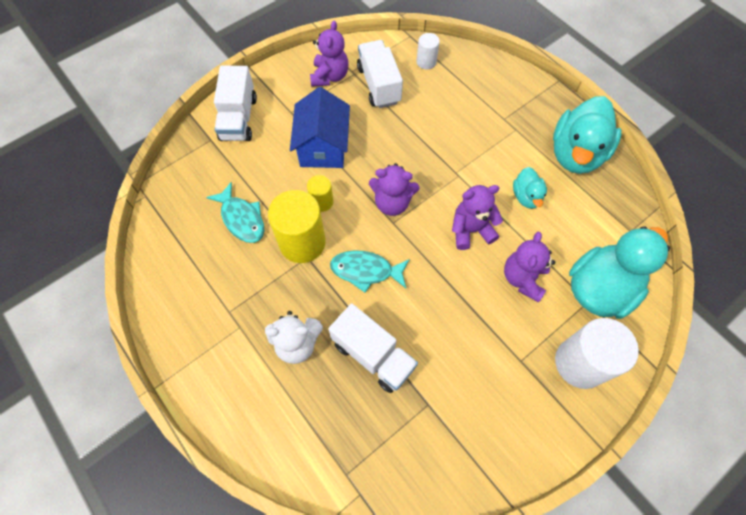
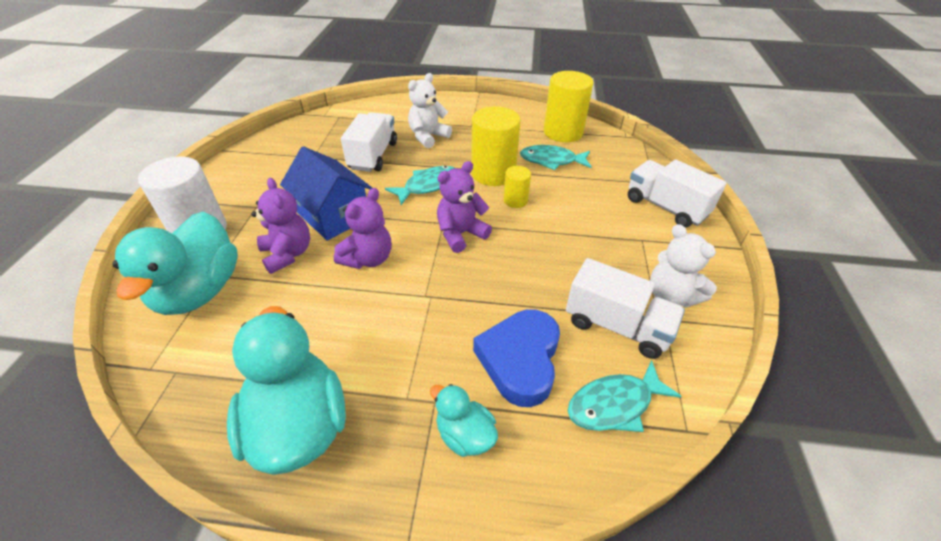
camera: 135 degrees right, 20 degrees down
(182, 244) = (563, 132): none -> yellow cylinder
(323, 147) = (573, 233): blue house -> blue house (333, 215)
(330, 76) = (671, 296): purple teddy bear -> white teddy bear
(373, 355) = (373, 156): white truck -> white truck turned 105 degrees clockwise
(426, 62) = (614, 404): white cylinder -> turquoise fish
(445, 106) = (520, 360): none -> blue heart
(526, 197) = (333, 324): turquoise duck -> turquoise duck (464, 435)

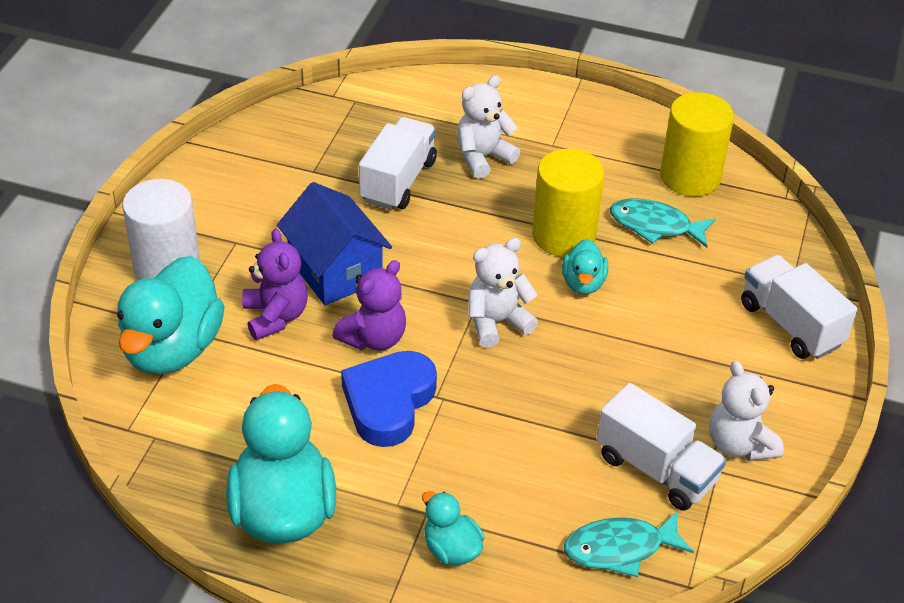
camera: 10 degrees right, 0 degrees up
(428, 186) = (467, 242): turquoise fish -> none
(460, 234) = (497, 322): purple teddy bear -> white teddy bear
(515, 200) = (583, 283): yellow cylinder -> turquoise duck
(520, 360) = (530, 487): blue heart -> blue heart (389, 402)

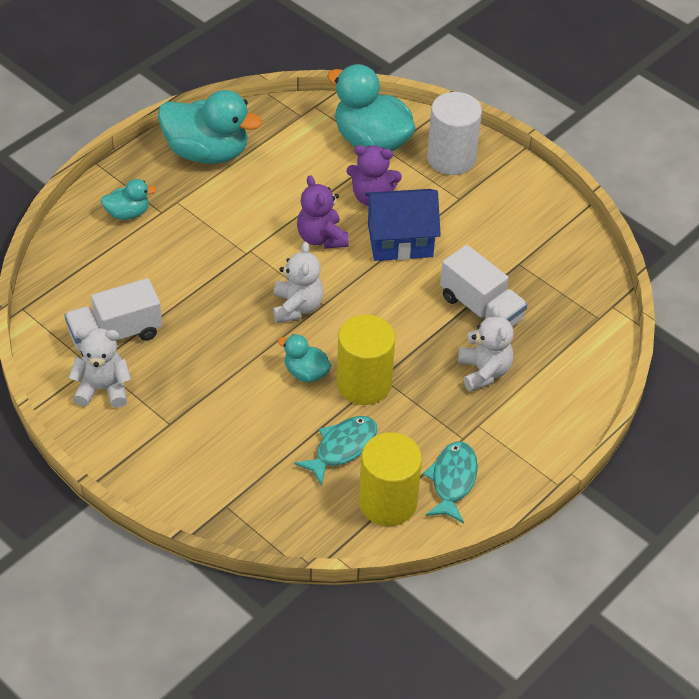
camera: 115 degrees right, 5 degrees up
(389, 402) = (259, 225): blue heart -> none
(620, 549) = (71, 289): turquoise fish -> turquoise fish (452, 480)
(790, 324) = (186, 480): white truck -> none

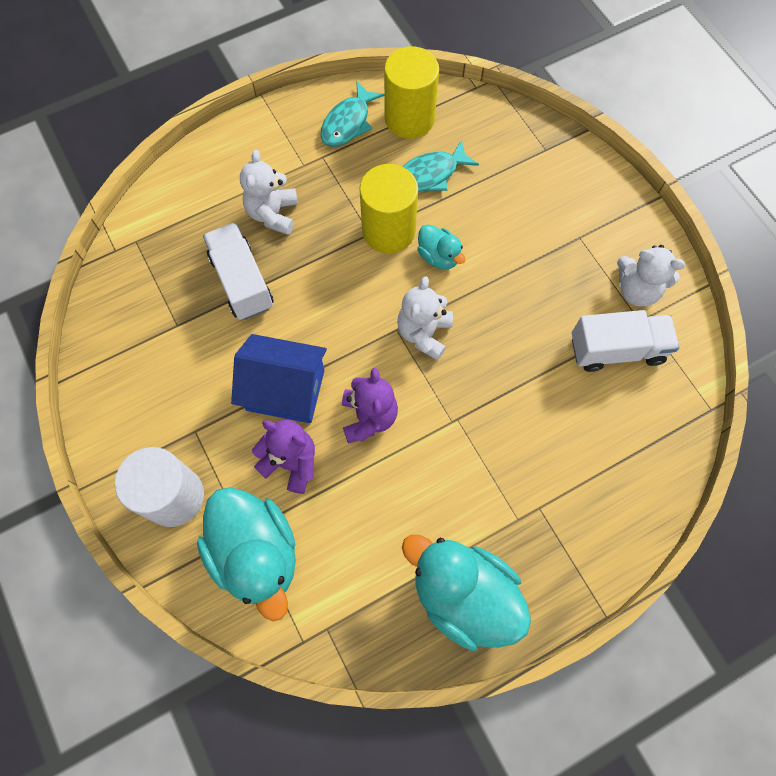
camera: 160 degrees left, 20 degrees up
(128, 213) = (579, 517): turquoise duck -> none

